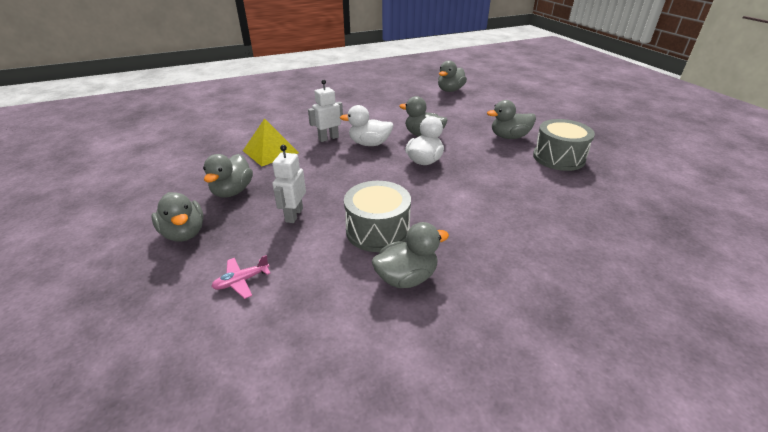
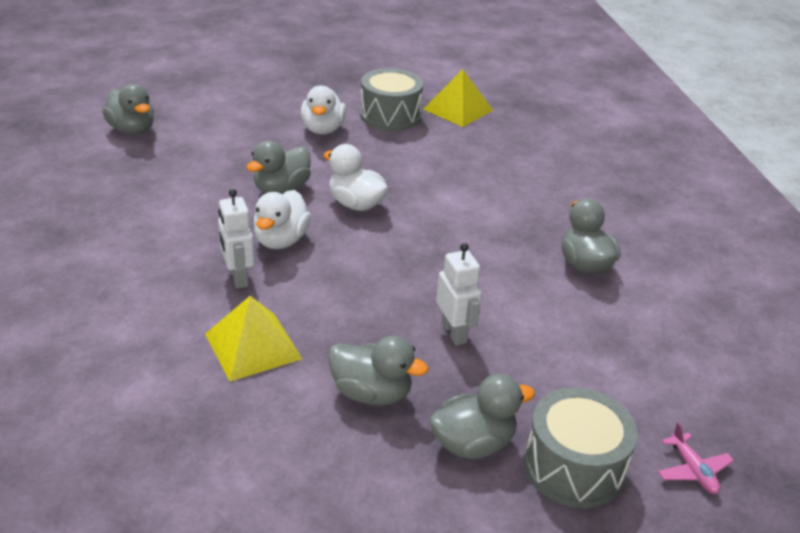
camera: 80 degrees left, 0 degrees up
(241, 281) = (580, 384): pink plane -> pink plane (692, 470)
(294, 215) = (454, 332): white robot -> white robot turned 135 degrees counterclockwise
(377, 230) = (503, 269): grey drum -> grey drum (573, 466)
(509, 137) = (323, 129): grey duck -> white duck
(609, 186) = (458, 109): none -> yellow pyramid

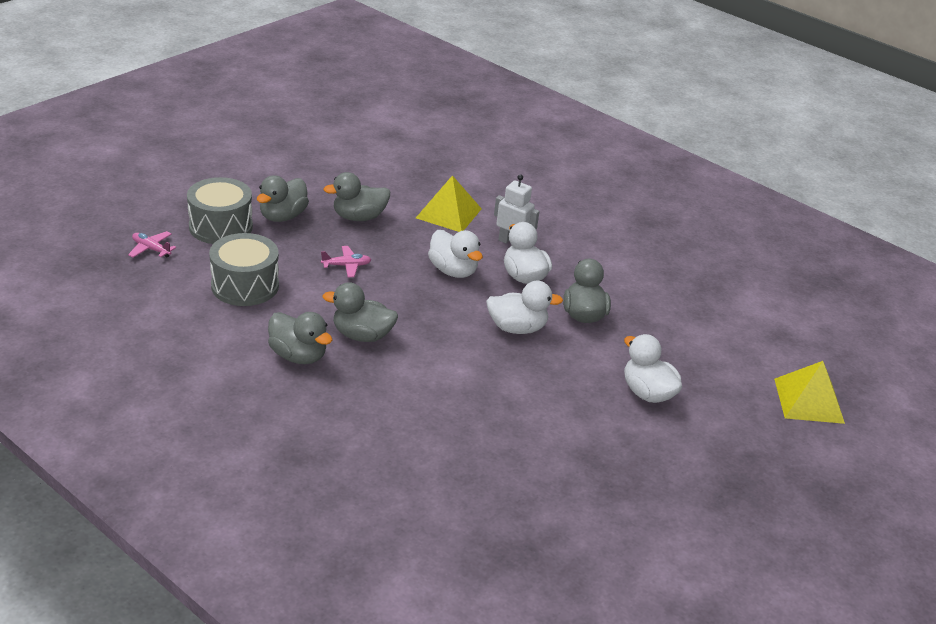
camera: 140 degrees right, 0 degrees up
(132, 130) = (764, 313): grey duck -> grey duck (362, 335)
(344, 276) = (453, 271): none -> white duck
(390, 116) = (621, 446): grey drum -> grey drum (245, 285)
(454, 332) = (346, 266): white robot -> pink plane
(458, 109) = (576, 497): yellow pyramid -> yellow pyramid (809, 400)

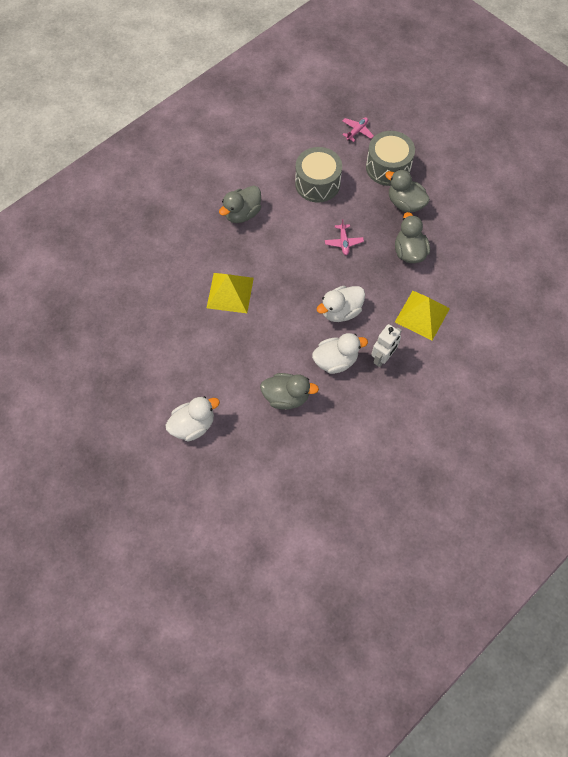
camera: 100 degrees right, 30 degrees up
(362, 335) = (263, 249): grey duck -> none
(517, 328) = (270, 347): white duck -> none
(809, 400) = (177, 547): yellow pyramid -> yellow pyramid (230, 292)

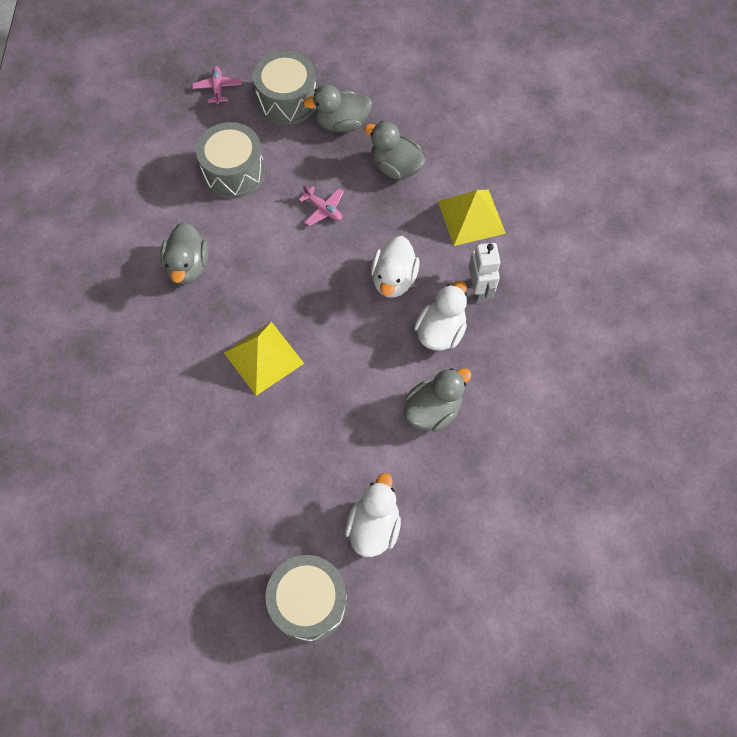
camera: 45 degrees left, 0 degrees up
(124, 430) = (308, 602): none -> grey drum

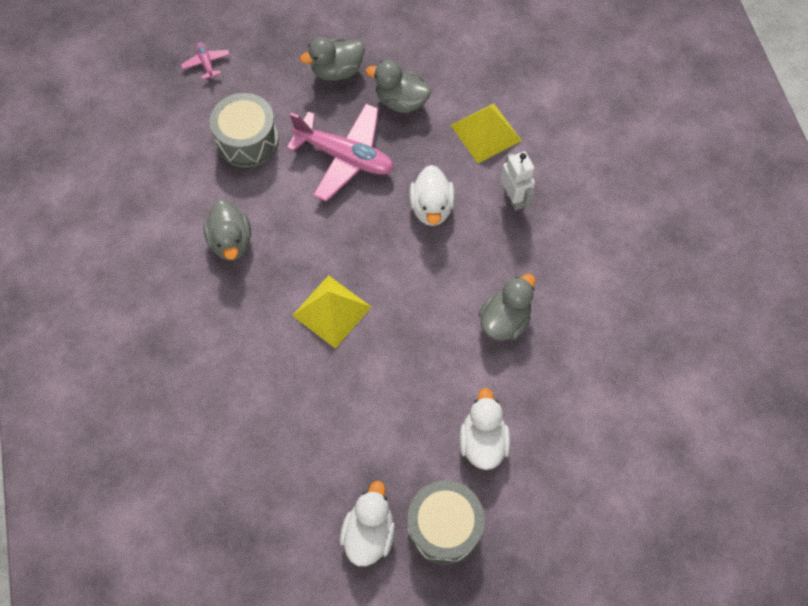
camera: 15 degrees left, 0 degrees up
(287, 100) = (278, 60): grey drum -> none
(323, 209) = (345, 157): pink plane -> pink plane, size x2.28
(440, 331) = (489, 246): white duck -> white duck (369, 532)

